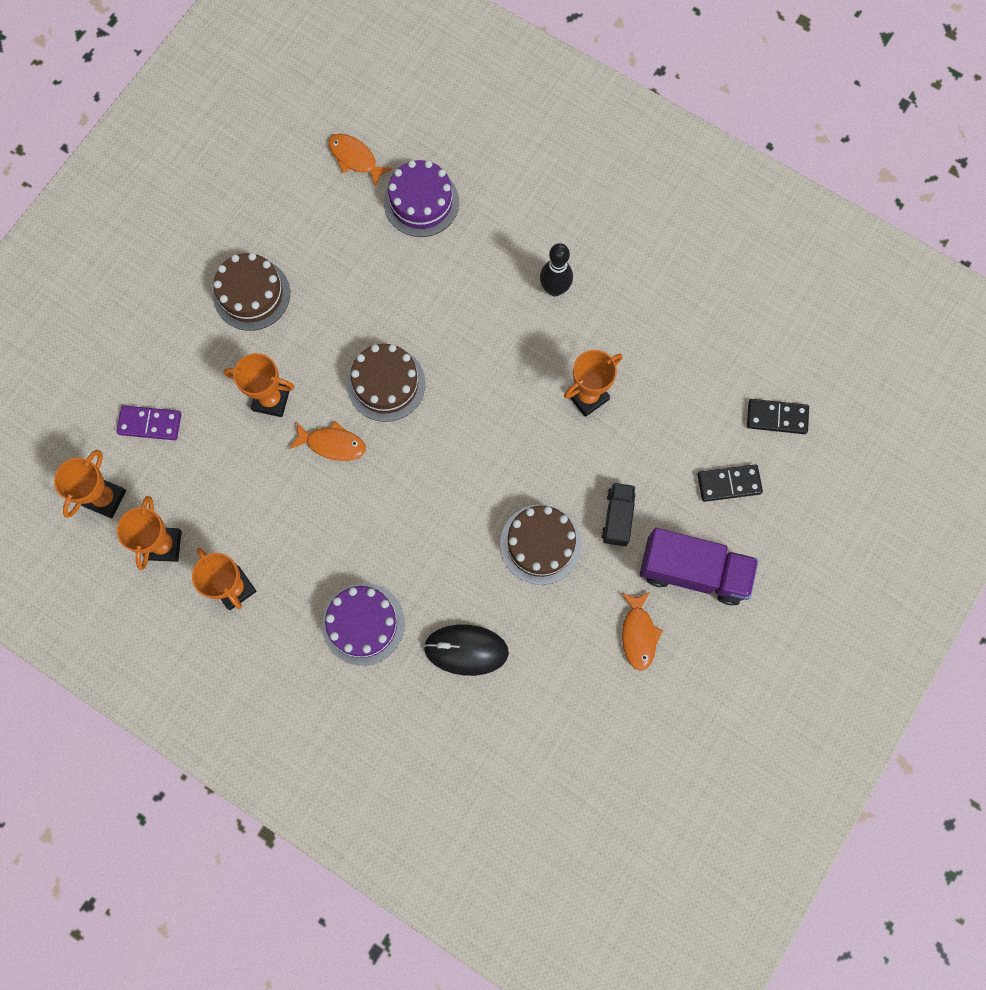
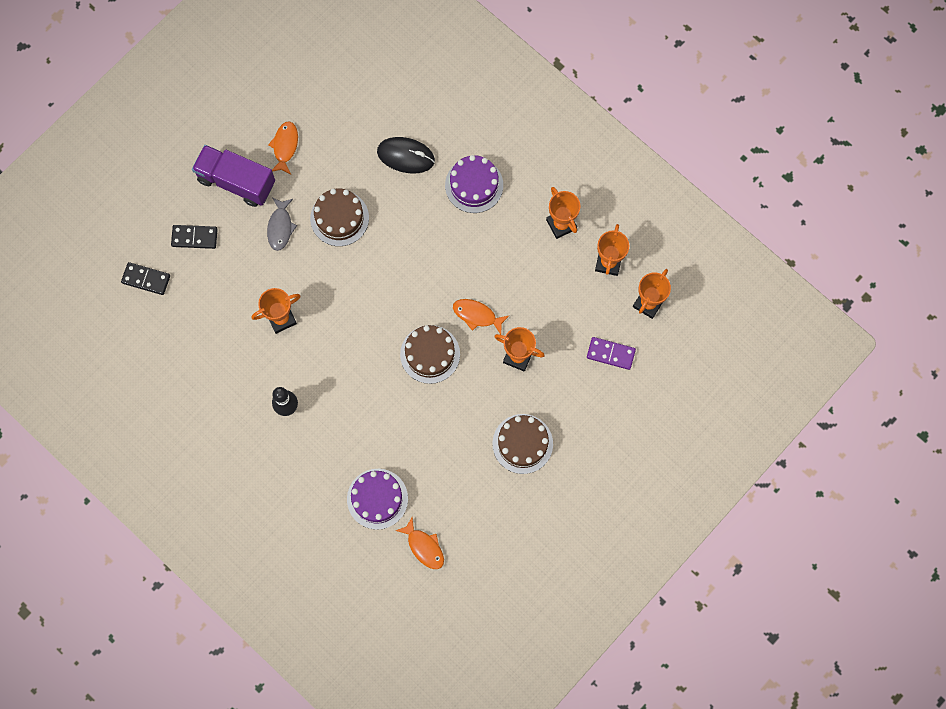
camera: 170 degrees left, 0 degrees up
(617, 517) = (280, 227): black truck -> grey fish

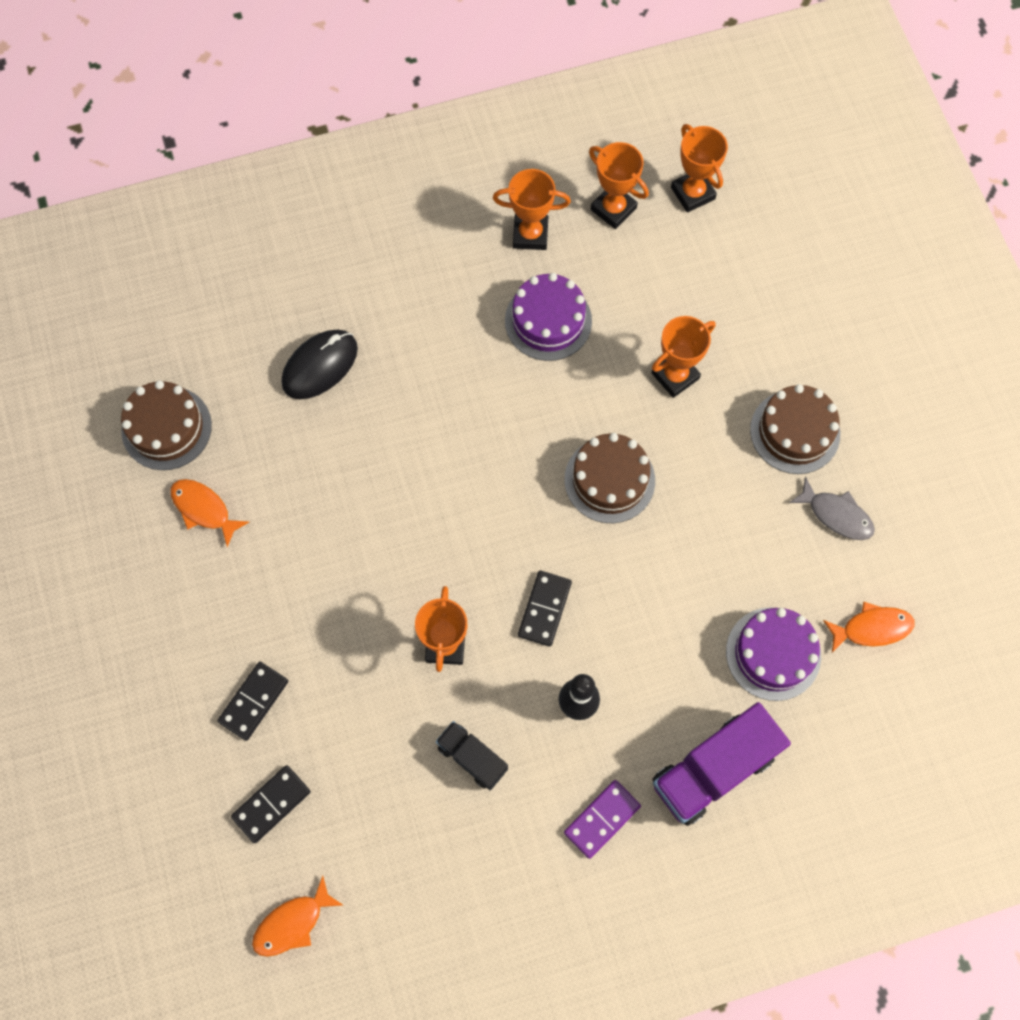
camera: 60 degrees left, 5 degrees down
(227, 368) = (472, 758): none -> black truck
(236, 181) = (210, 600): purple truck -> purple truck (713, 769)
(280, 227) = (314, 577): grey fish -> grey fish (836, 515)
(332, 360) = (545, 609): none -> black domino
(339, 218) = (351, 493): brown cake -> brown cake (166, 428)
(474, 185) = (413, 306): purple cake -> purple cake (548, 321)
(477, 315) = (590, 395): orange fish -> orange fish (292, 923)
(610, 354) = (733, 268): purple domino -> purple domino (602, 819)

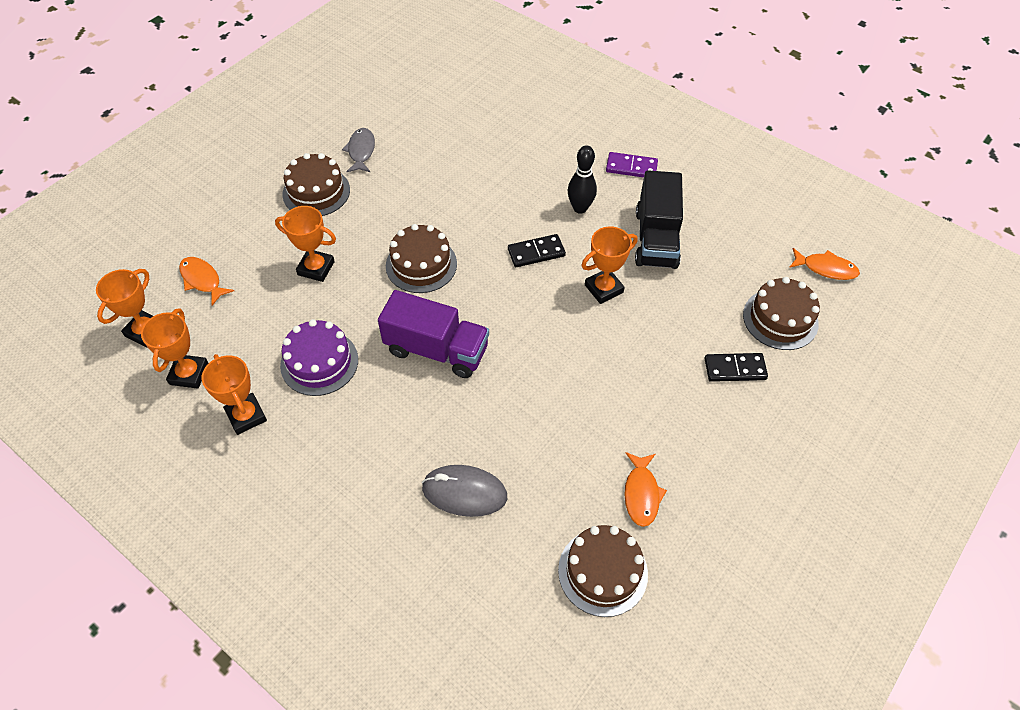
camera: 125 degrees left, 15 degrees down
(271, 804) = (780, 319): black domino -> brown cake
(320, 366) = (464, 492): black mouse -> grey mouse
(472, 758) = (656, 239): black truck -> black truck, size x1.78
(713, 769) = (560, 137): purple truck -> purple truck (436, 350)
(773, 653) = (472, 141): purple cake -> none
(872, 628) = (422, 110): orange fish -> orange fish (202, 280)

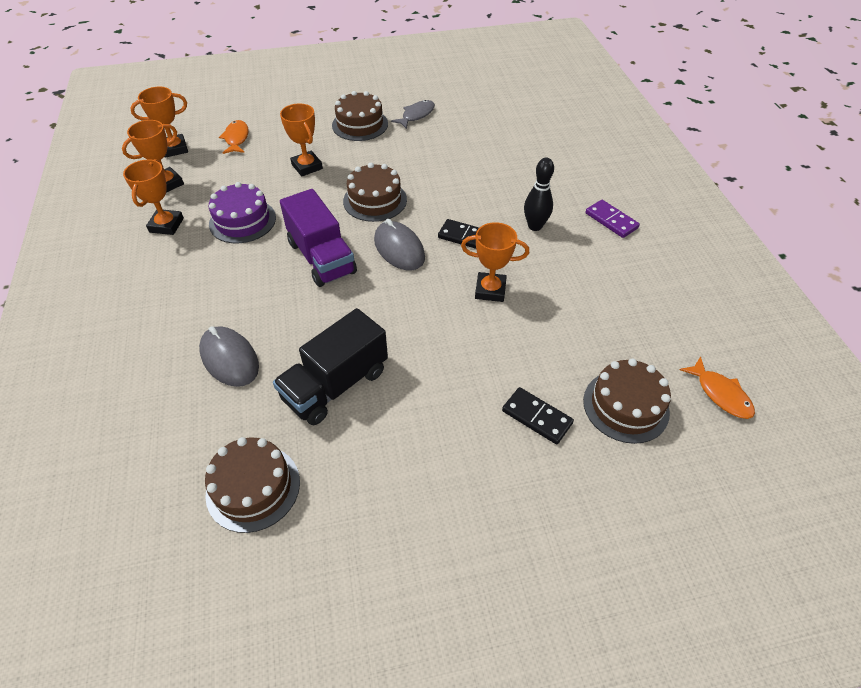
camera: 40 degrees right, 5 degrees down
(494, 299) = (399, 249): none -> grey mouse
(641, 494) = (348, 454): orange fish -> none
(656, 239) = (575, 280): black truck -> black truck (335, 385)

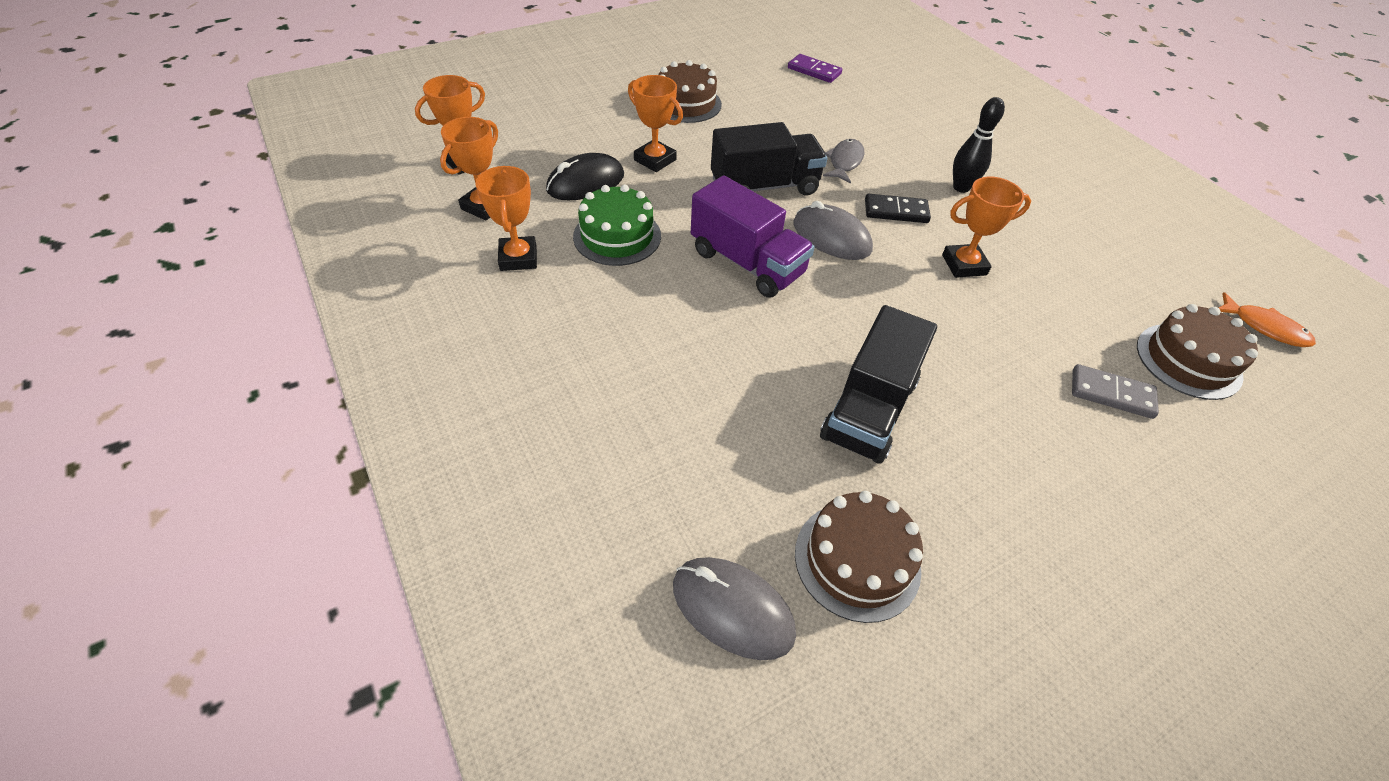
camera: 20 degrees left, 0 degrees up
(229, 359) = (717, 408): grey mouse -> grey mouse (732, 609)
(236, 138) = (541, 139): orange fish -> none
(242, 221) = (617, 236): purple cake -> green cake
(246, 177) = (586, 183): none -> black mouse
(375, 200) = (764, 187): brown cake -> black truck
(416, 115) = (745, 85): grey fish -> grey fish (844, 162)
(537, 417) = (1111, 393): black domino -> grey domino
(611, 220) = (1034, 169): purple domino -> purple domino (814, 71)

